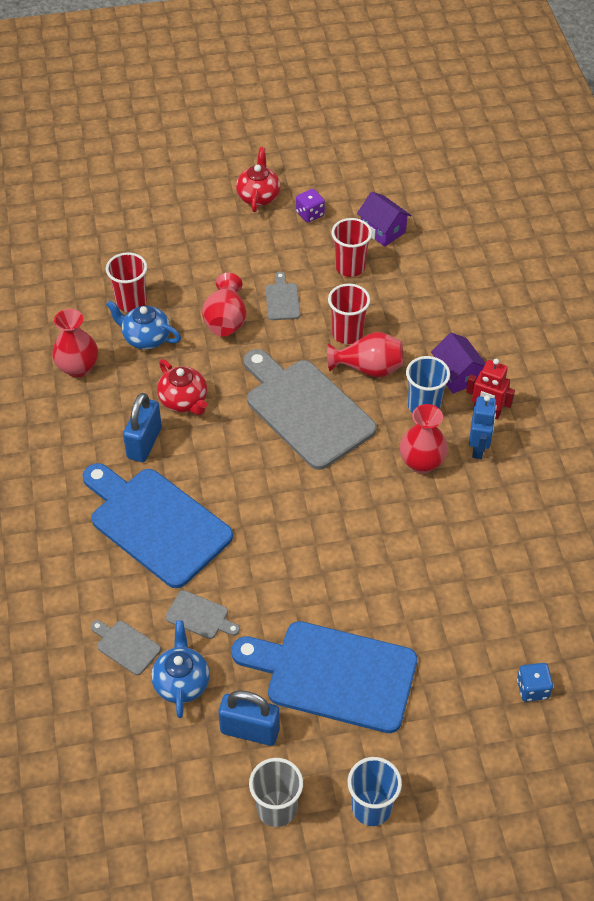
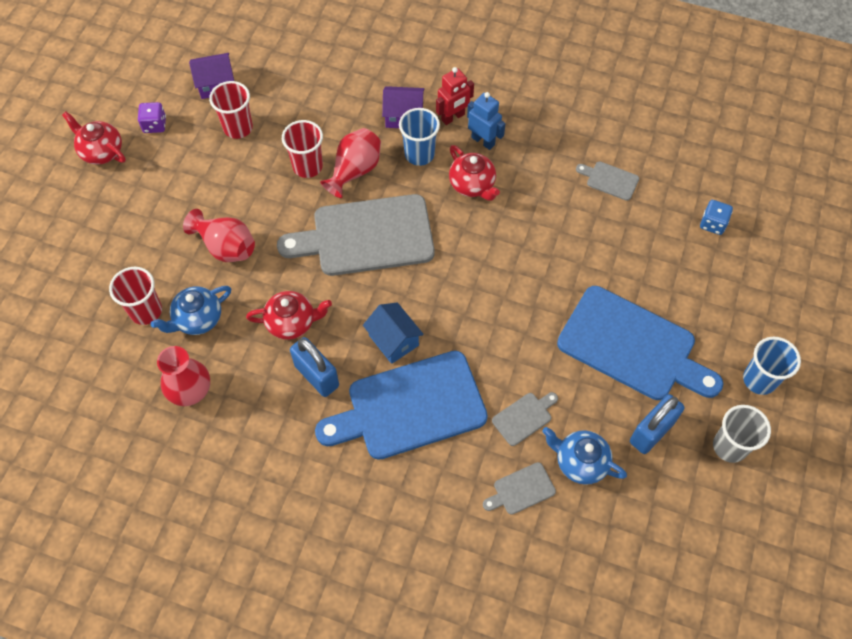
camera: 60 degrees left, 10 degrees up
(214, 480) = (393, 340): none -> blue house
(282, 299) = (235, 193): grey cutting board -> grey cutting board (610, 180)
(334, 674) = (632, 346): blue cutting board -> blue cutting board turned 105 degrees counterclockwise
(421, 462) = (472, 185): red vase -> red teapot

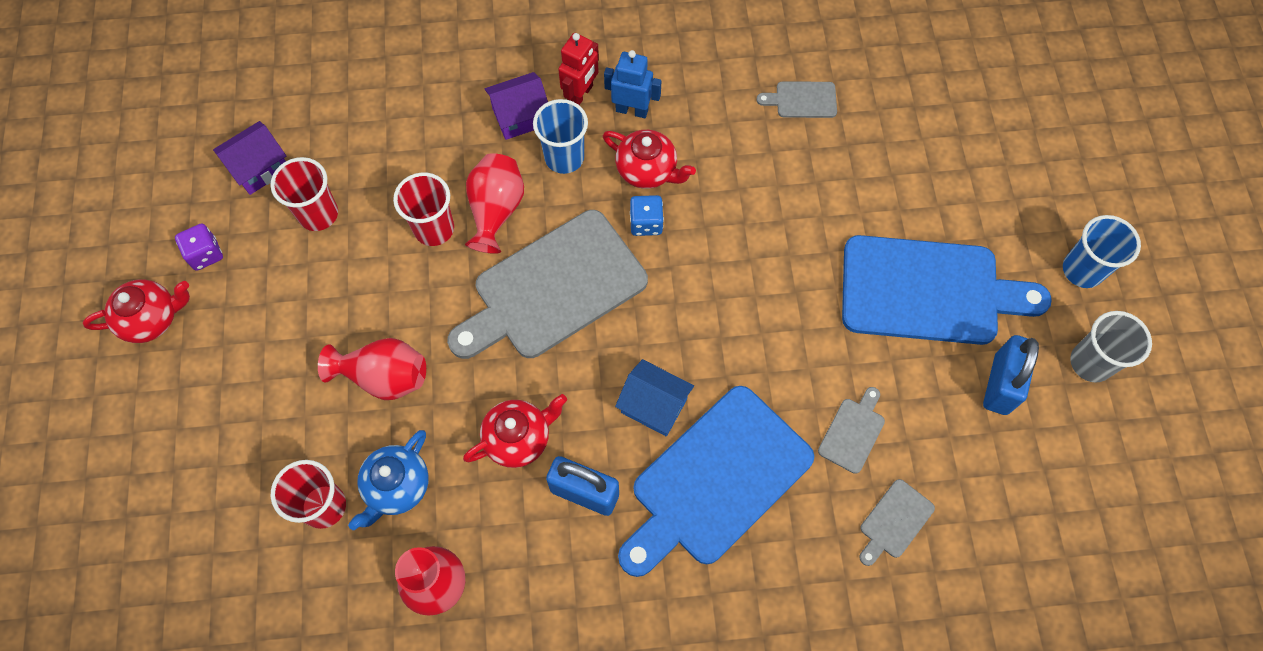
camera: 25 degrees left, 5 degrees up
(101, 151) = (151, 318): red teapot -> red teapot turned 150 degrees clockwise
(580, 462) = (942, 457): blue teapot -> none
(712, 224) = (941, 106): blue dice -> blue dice (646, 223)

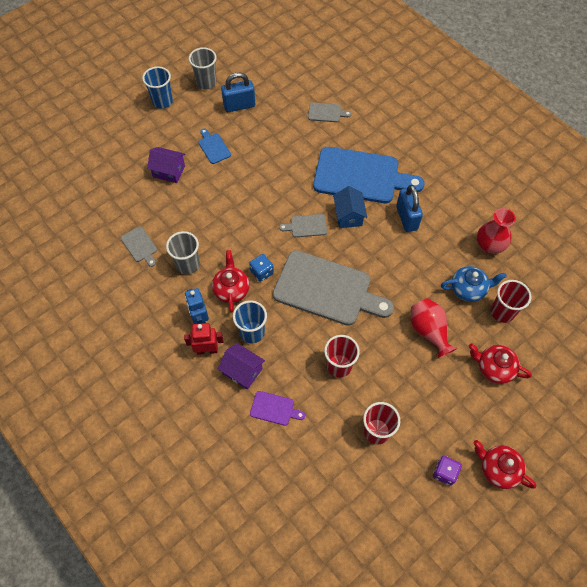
camera: 125 degrees left, 5 degrees down
(259, 168) = (376, 488): purple house -> purple house (169, 171)
(443, 122) = (274, 409): none -> purple cutting board
(496, 211) = (306, 343): red vase -> none
(518, 438) = (407, 257): red teapot -> red teapot (494, 368)
(728, 140) = (188, 264): none -> grey cup
(853, 432) = (300, 142): grey cutting board -> grey cutting board (306, 226)
(928, 291) = (213, 147): blue cutting board -> blue cutting board, size x0.42

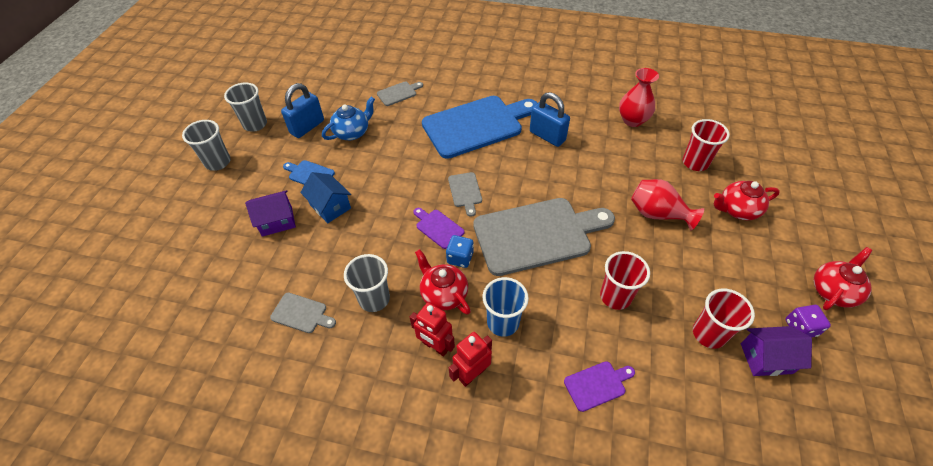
camera: 35 degrees left, 10 degrees down
(162, 101) = (218, 162): blue cup -> grey cup
(200, 319) = (435, 346): blue robot -> red robot
(242, 371) = (529, 369): purple house -> purple house (766, 358)
(265, 241) = (438, 227): none -> purple cutting board
(306, 226) = (465, 191): grey cutting board -> grey cutting board turned 60 degrees counterclockwise
(348, 215) = (496, 161): blue house -> blue house (330, 206)
(468, 289) = (652, 161): blue teapot -> blue teapot (352, 132)
(498, 469) = (833, 291): red teapot -> red teapot turned 135 degrees clockwise

